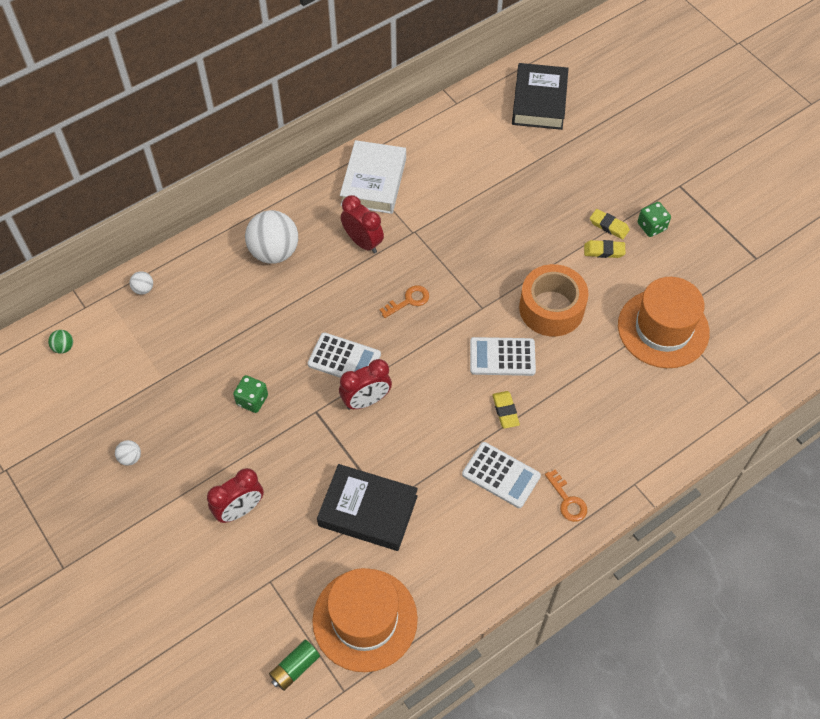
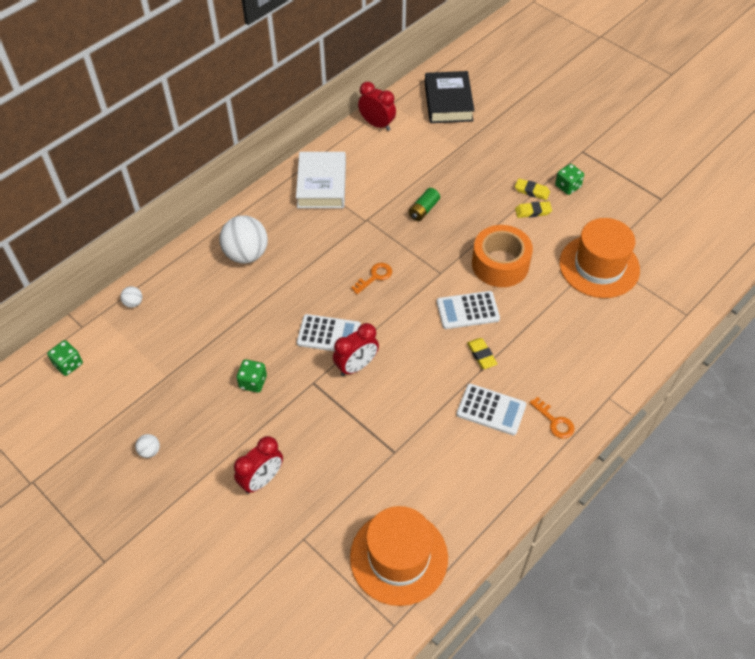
camera: 10 degrees left, 5 degrees down
(64, 347) = (68, 364): green ball -> green dice
(295, 668) = (344, 613): green battery -> green battery (423, 210)
(363, 242) = (323, 235): red clock -> red clock (377, 124)
(368, 511) = (379, 461): black book -> none

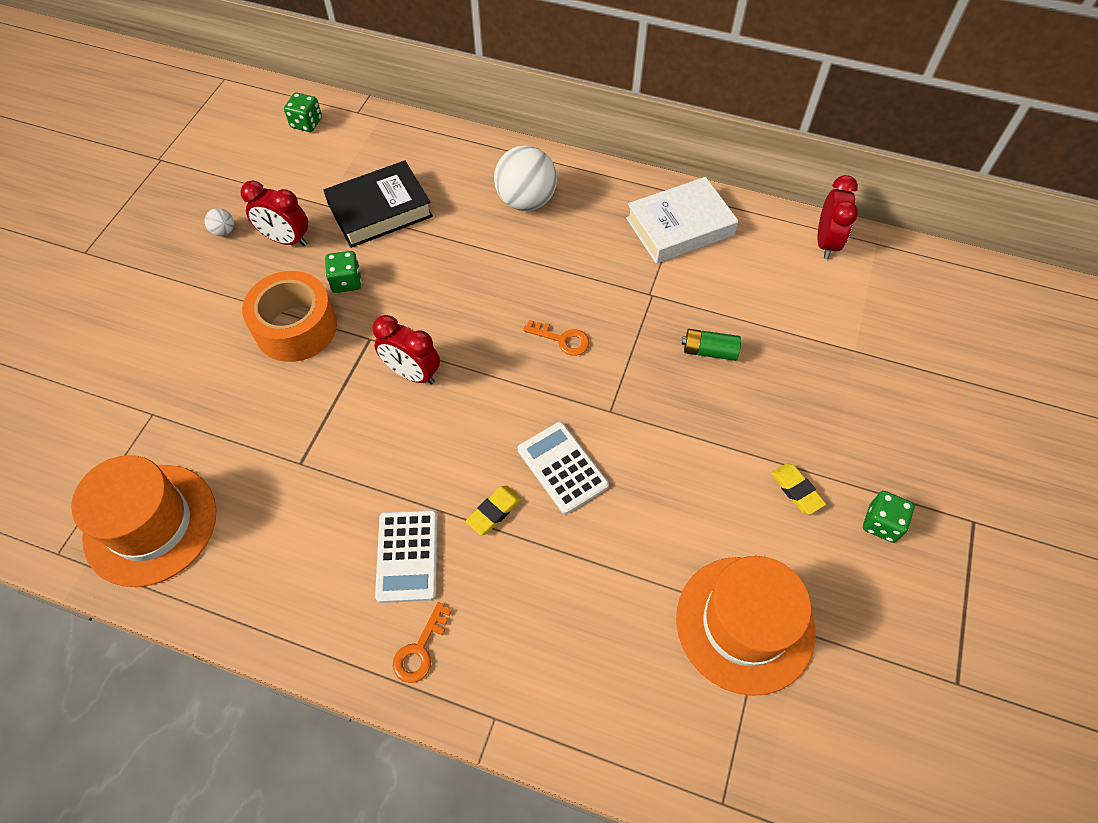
camera: 65 degrees right, 5 degrees up
(133, 303) = (407, 137): white ball -> none
(262, 480) = (218, 343): red clock -> red clock (286, 240)
(329, 334) = (447, 326): white calculator -> none
(448, 102) = (933, 306): black book -> black book (380, 210)
(500, 264) = (667, 480): orange tape -> orange tape (296, 327)
(532, 191) = (836, 475): yellow eraser -> none

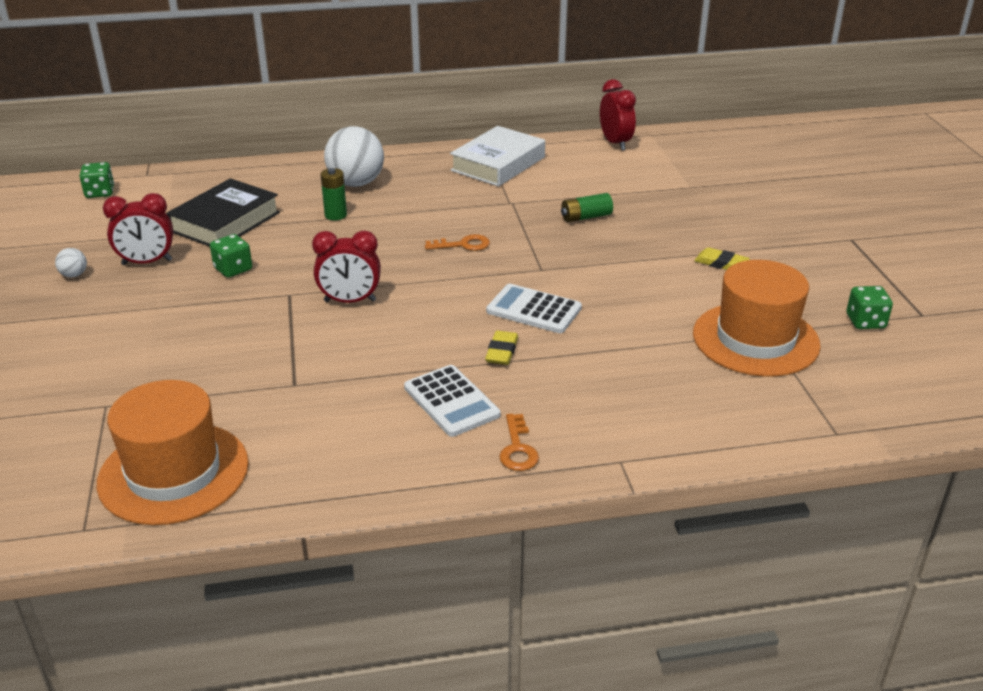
camera: 30 degrees left, 25 degrees down
(296, 327) = (209, 309): orange tape -> none
(477, 242) = (335, 215): none -> green battery
(881, 523) = (794, 259): green dice -> green dice (865, 321)

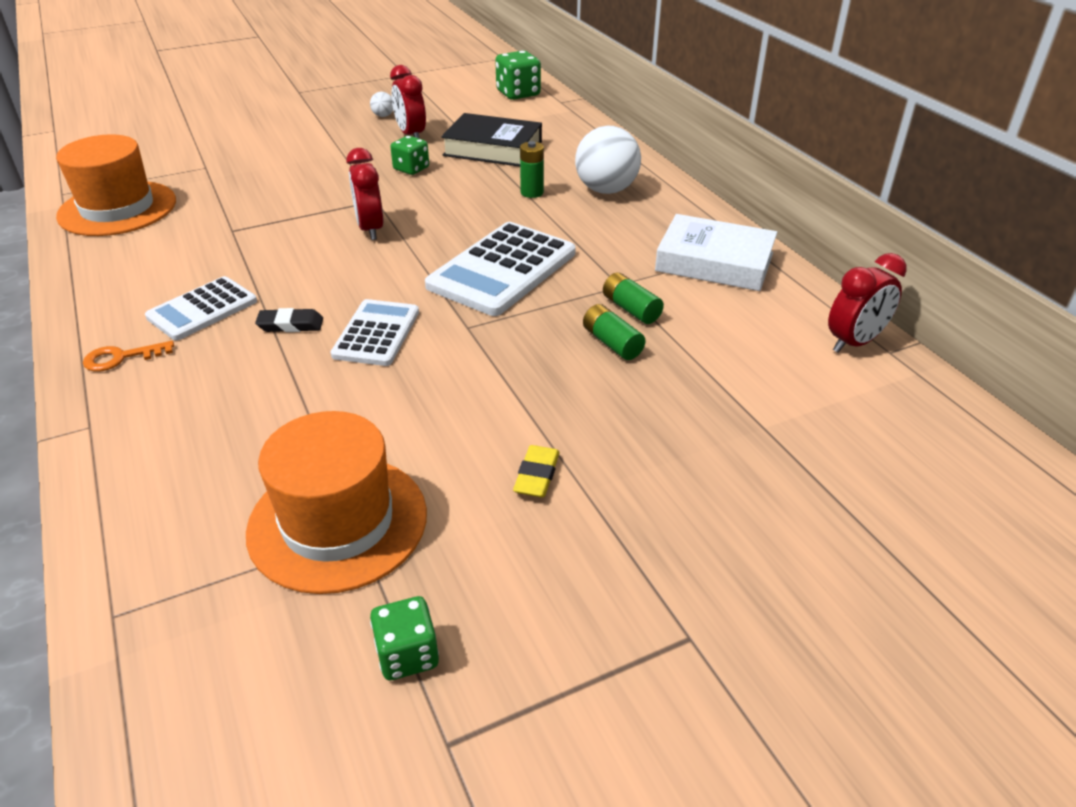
camera: 75 degrees right, 5 degrees up
(100, 192) = (518, 93): green dice -> green dice, size x1.50
(463, 245) = (502, 270): orange key -> white calculator
(502, 351) = (290, 325): yellow eraser -> black eraser
(546, 203) = (631, 309): none -> green battery

